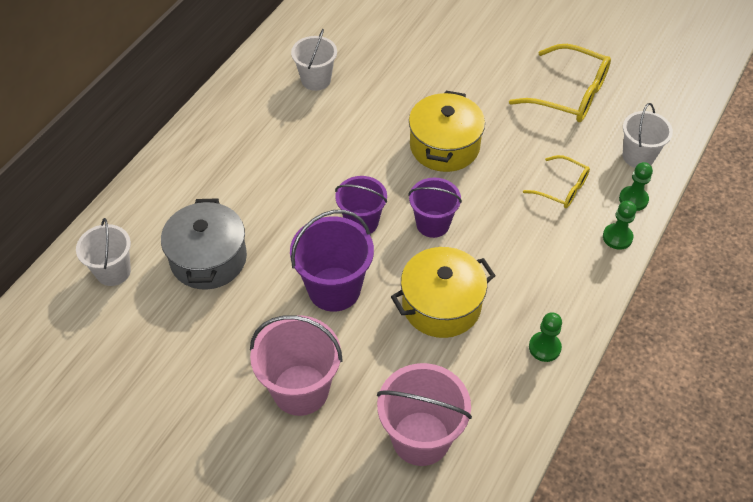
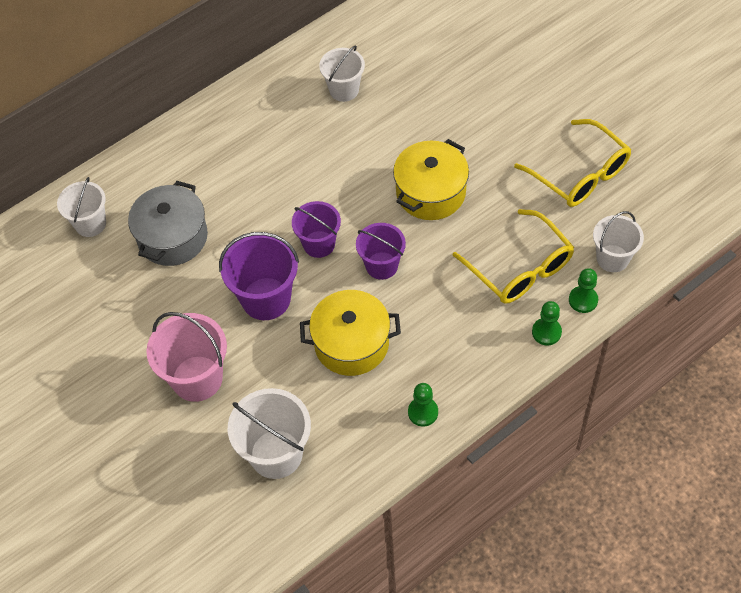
camera: 25 degrees right, 5 degrees up
(421, 438) = (276, 454): pink bucket -> white bucket
(562, 188) = (520, 268): yellow glasses -> yellow glasses, size x1.70

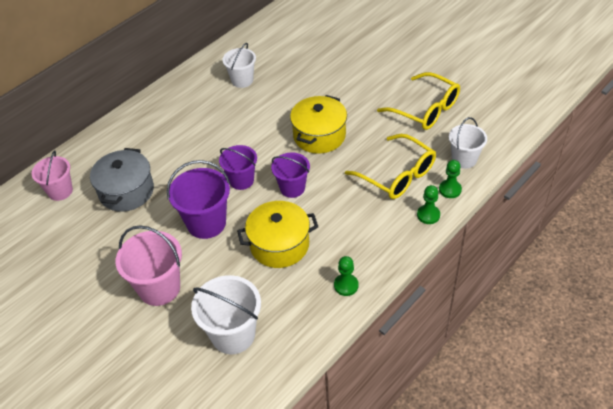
camera: 10 degrees left, 10 degrees down
(90, 223) = (60, 191): white bucket -> pink bucket

